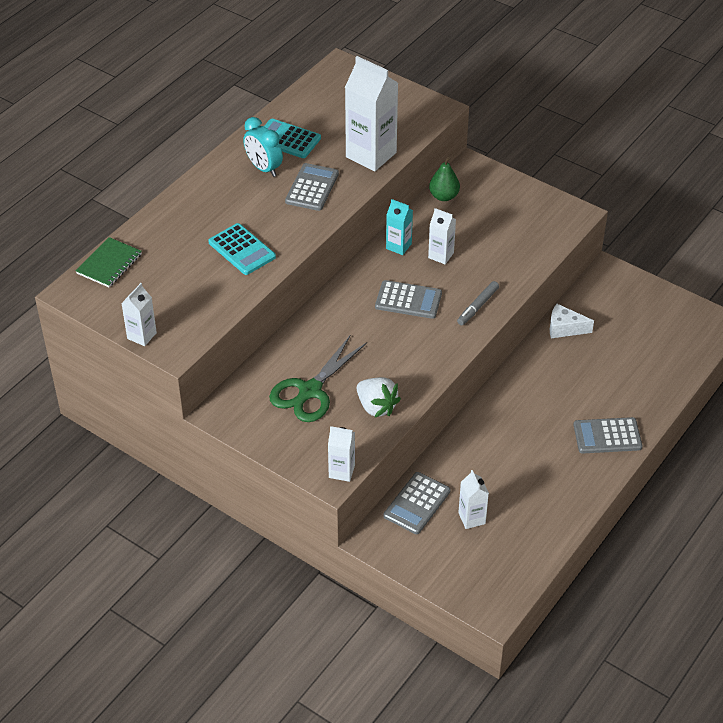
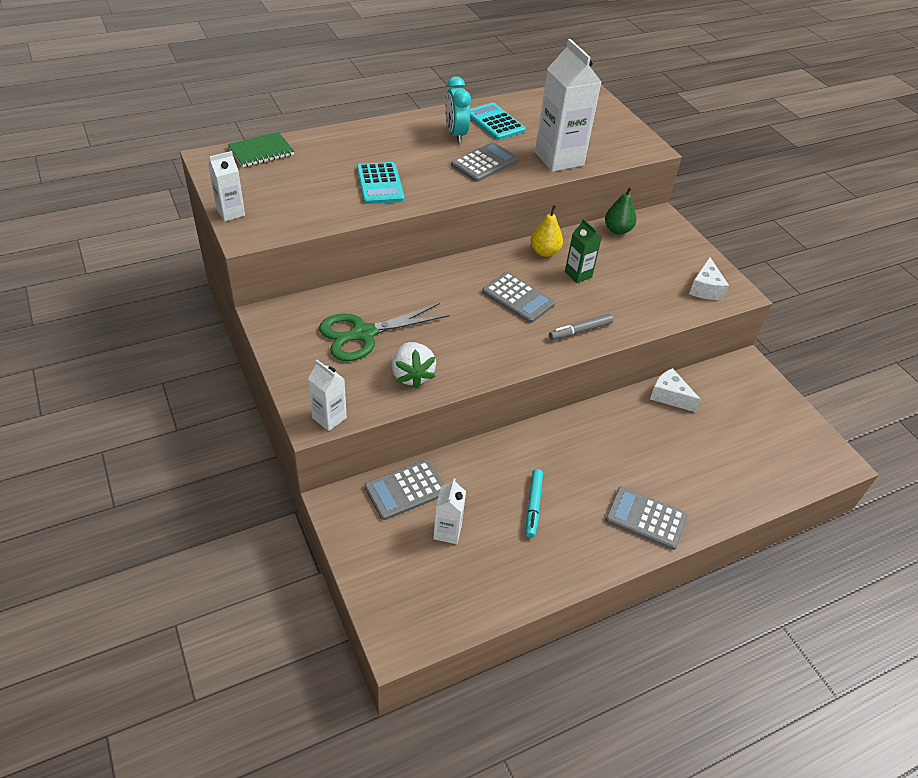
camera: 25 degrees right, 0 degrees up
(398, 246) = (544, 252): turquoise carton -> yellow pear
(441, 255) = (578, 274): white carton -> green carton
(520, 467) = (533, 506): none -> turquoise marker
(549, 221) = (705, 288): none -> white cheese

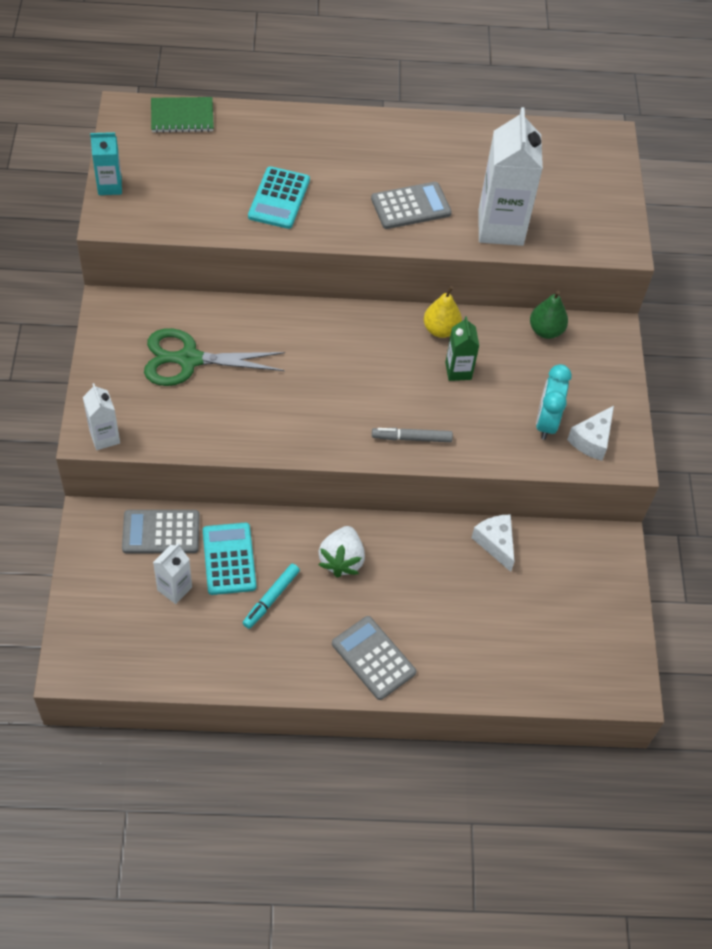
camera: 25 degrees right, 10 degrees up
(230, 212) = (110, 186): white carton -> turquoise carton
(412, 375) = (208, 422): white strawberry -> white strawberry (341, 560)
(455, 134) = (405, 157): turquoise clock -> turquoise clock (546, 422)
(495, 122) = (462, 153): turquoise calculator -> turquoise calculator (229, 559)
(518, 298) = (372, 376): grey calculator -> none

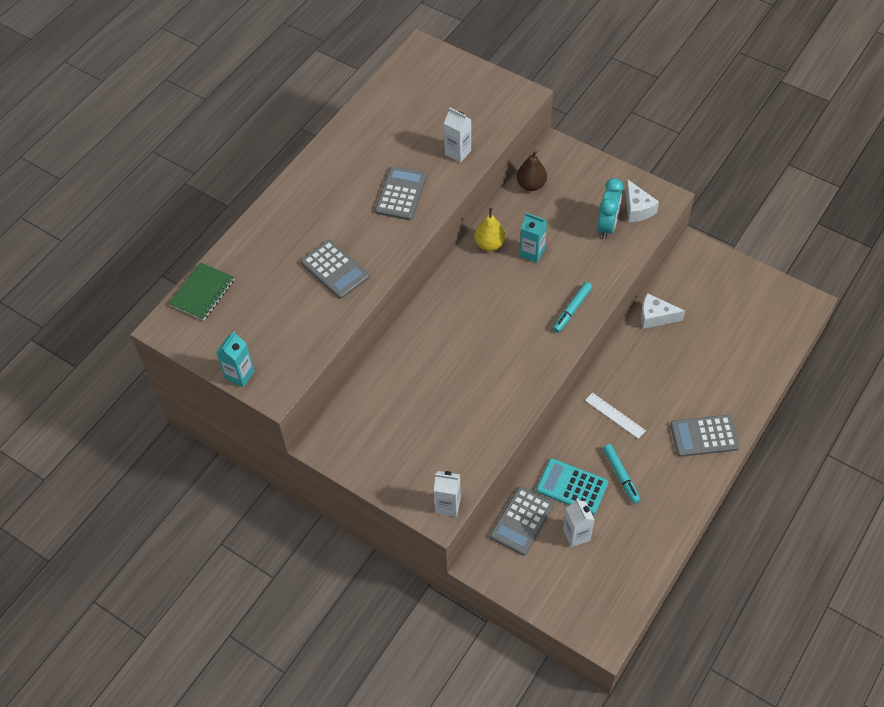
camera: 50 degrees left, 0 degrees up
(188, 360) = (411, 415): green scissors -> none
(279, 198) = (334, 270): turquoise calculator -> grey calculator
(341, 560) = (615, 415): white strawberry -> white ruler
(411, 438) = (572, 310): grey marker -> turquoise marker
(458, 371) = (532, 253): green carton -> turquoise carton
(500, 227) = (458, 152): white carton -> white carton, size x0.52
(545, 330) = (531, 185): green pear -> brown pear
(546, 422) = (607, 226): turquoise clock -> turquoise clock turned 120 degrees counterclockwise

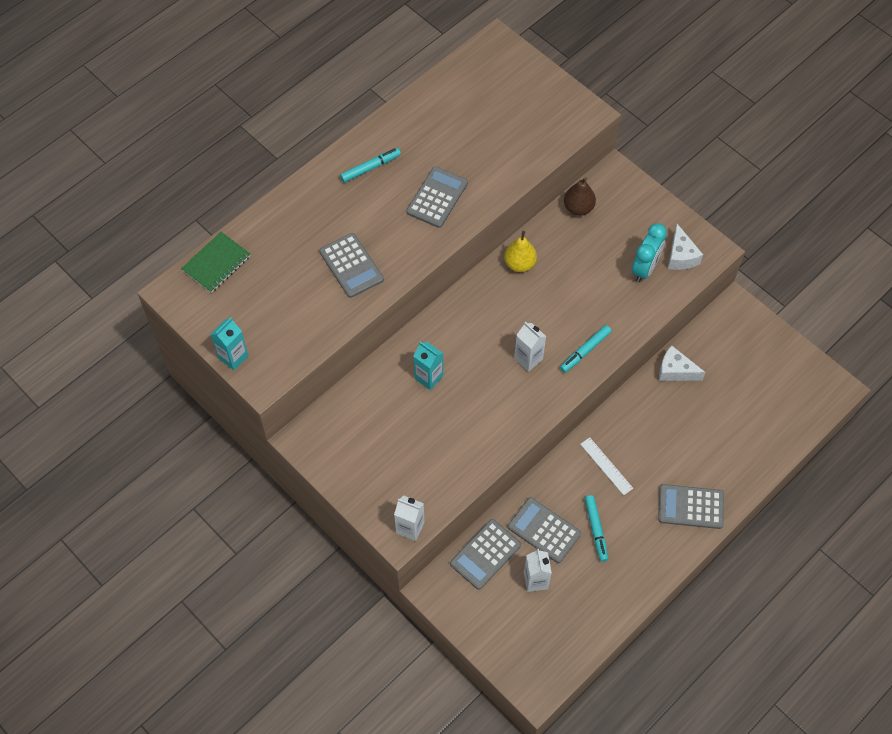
camera: 10 degrees right, 5 degrees up
(331, 179) = (370, 168): none -> turquoise marker
(458, 152) = (505, 164): white carton -> white carton (528, 359)
(532, 253) = (560, 282): turquoise carton -> turquoise carton (428, 377)
(572, 486) = (544, 530): turquoise calculator -> grey calculator

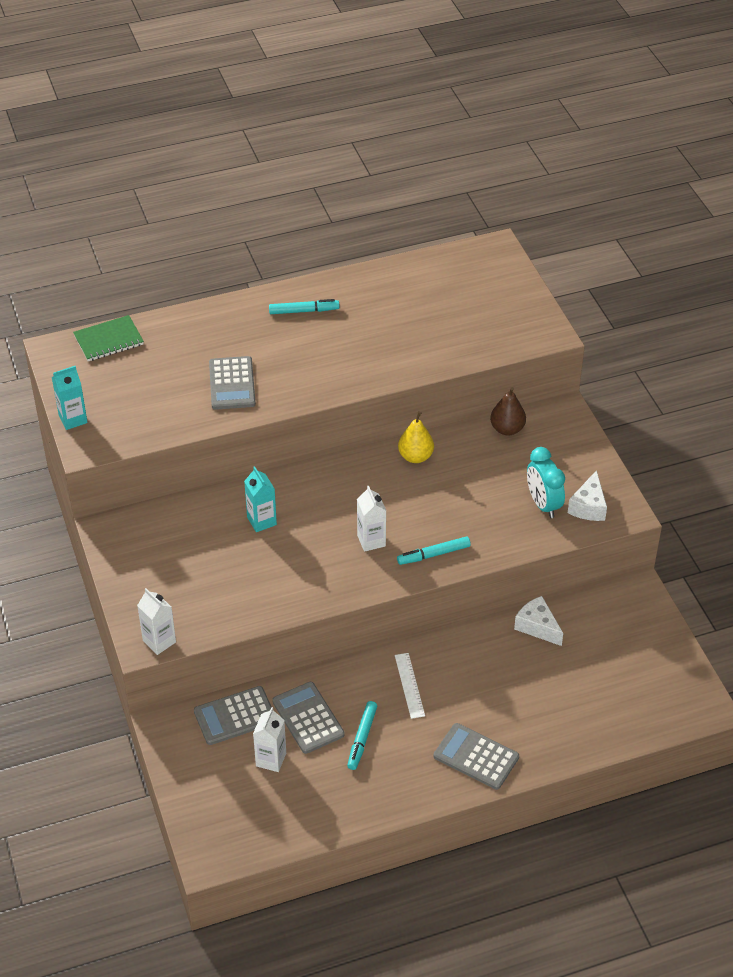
camera: 25 degrees right, 15 degrees down
(437, 197) = (352, 355): grey calculator -> none
(645, 268) = (543, 504): turquoise clock -> turquoise clock turned 105 degrees clockwise

